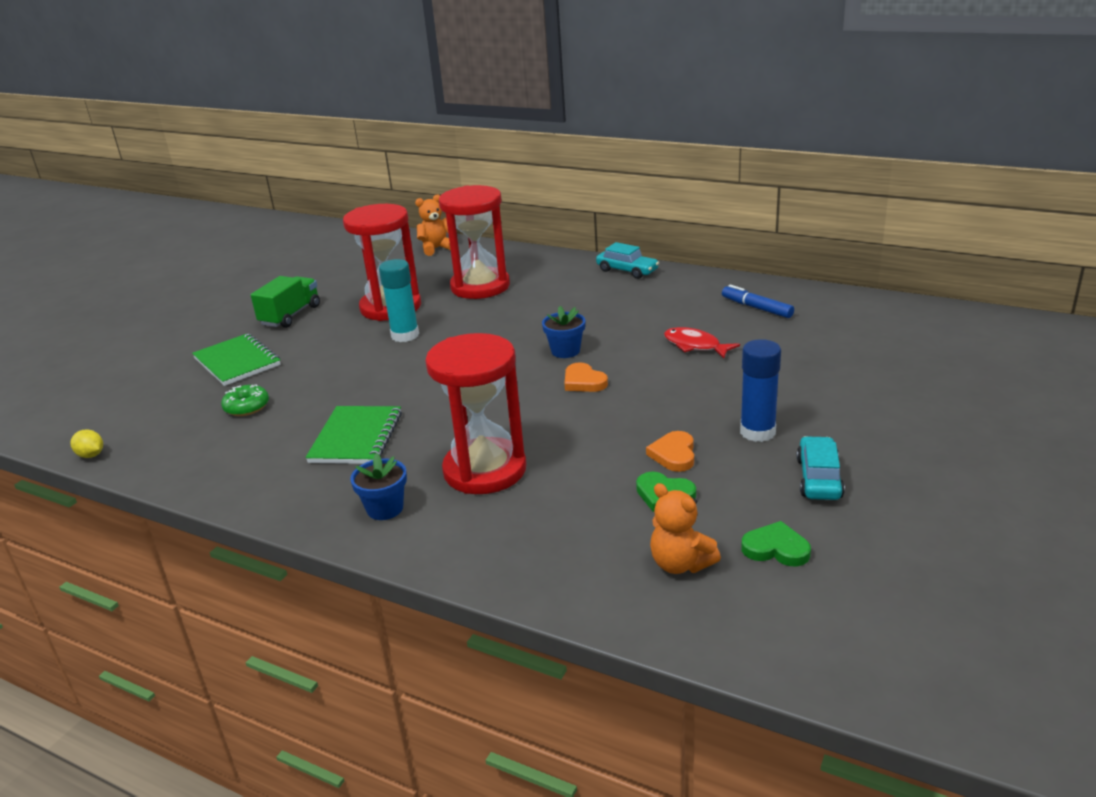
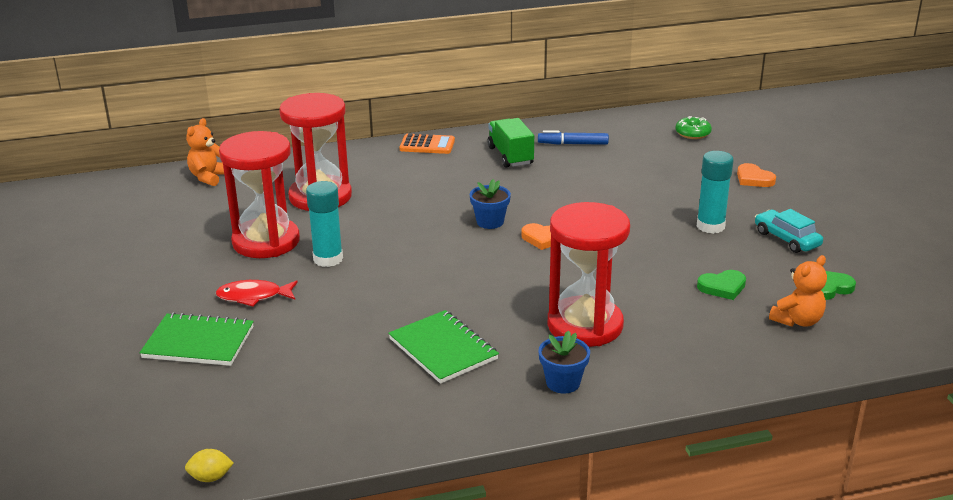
camera: 45 degrees left, 0 degrees up
(247, 407) = (292, 371): green donut -> green donut (692, 133)
(290, 315) = (170, 284): green truck -> green truck (510, 156)
(627, 270) = (427, 145): turquoise car -> orange calculator
(674, 454) = (686, 261): orange heart -> orange heart (753, 179)
(680, 564) = (797, 321): orange teddy bear -> orange teddy bear turned 45 degrees counterclockwise
(695, 345) = (576, 185): red fish -> red fish (253, 296)
(757, 432) = (710, 226): blue glue stick -> turquoise glue stick

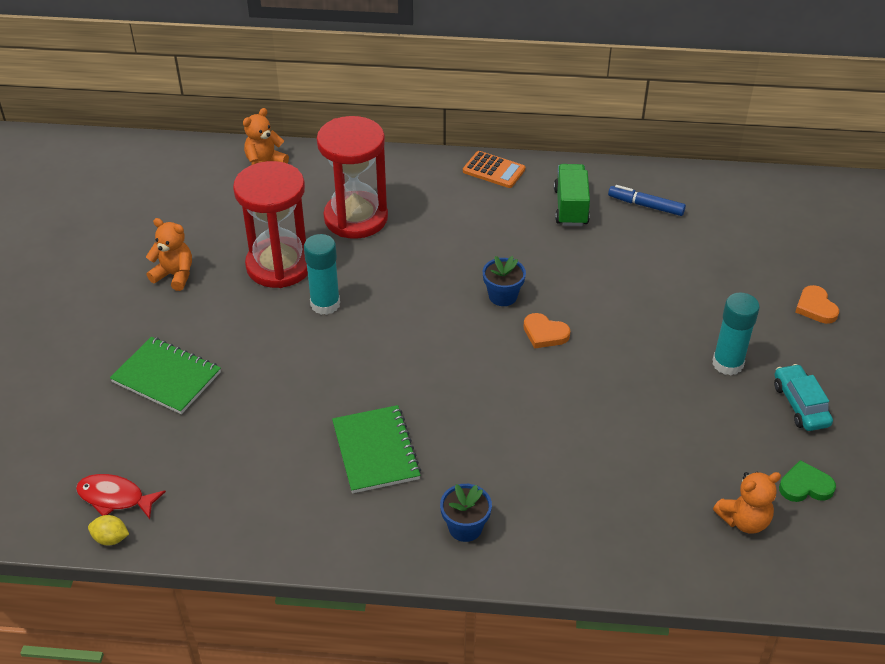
camera: 20 degrees right, 15 degrees up
(163, 268) = (175, 275): none -> orange teddy bear
(253, 296) = (237, 334): red fish -> red fish (115, 498)
(585, 325) = (524, 461): red hourglass -> none
(692, 133) = (786, 222): green donut -> none
(722, 287) = (691, 452): green heart -> none

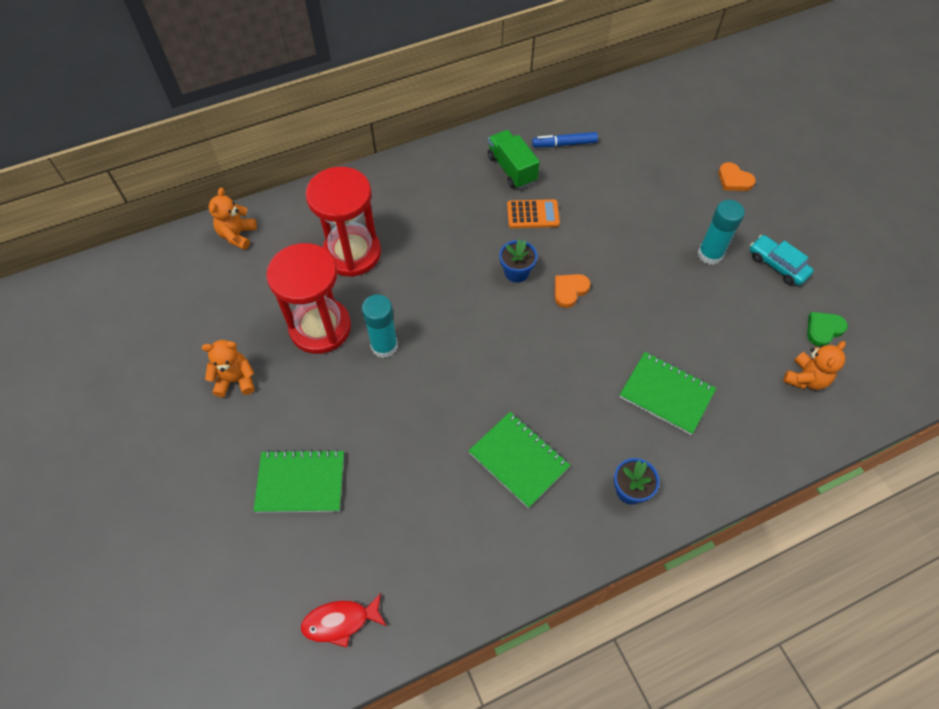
camera: 30 degrees left, 15 degrees up
(111, 538) = (365, 662): yellow lemon -> none
(493, 170) = (431, 161): orange calculator -> orange calculator (533, 214)
(544, 333) = (569, 290): orange heart -> orange heart turned 135 degrees clockwise
(573, 464) = (666, 394): none -> green notebook

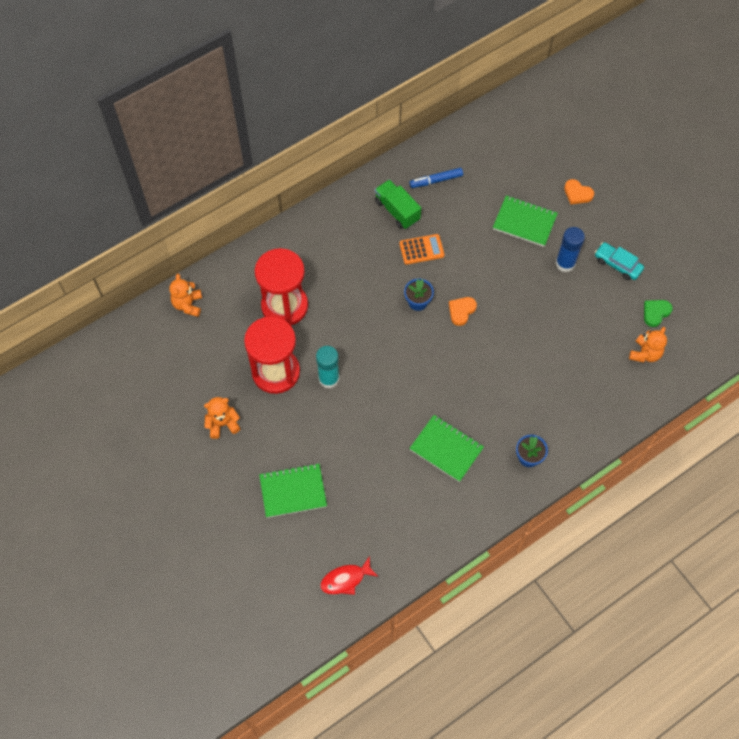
camera: 10 degrees left, 5 degrees up
(666, 394) = (545, 382): green notebook -> green notebook (524, 222)
(710, 254) = (565, 263): turquoise glue stick -> blue glue stick

